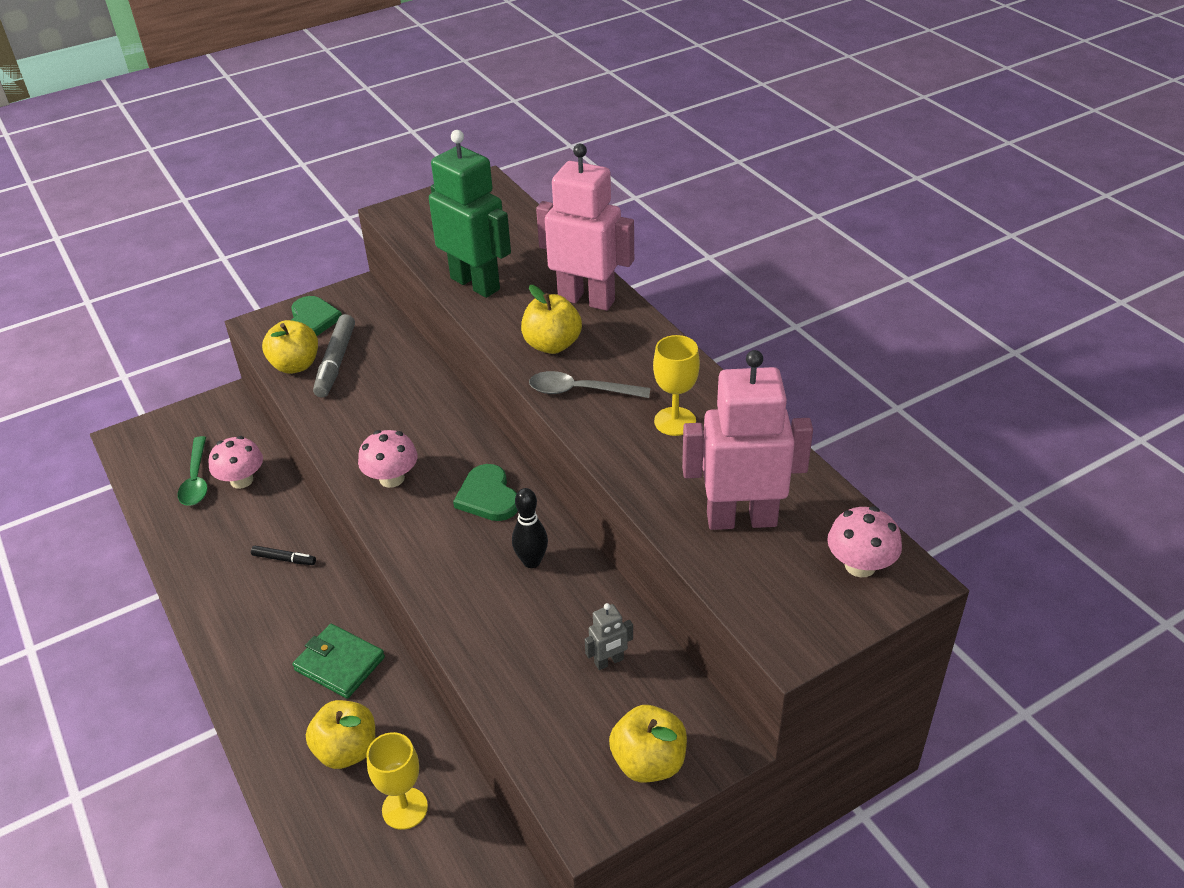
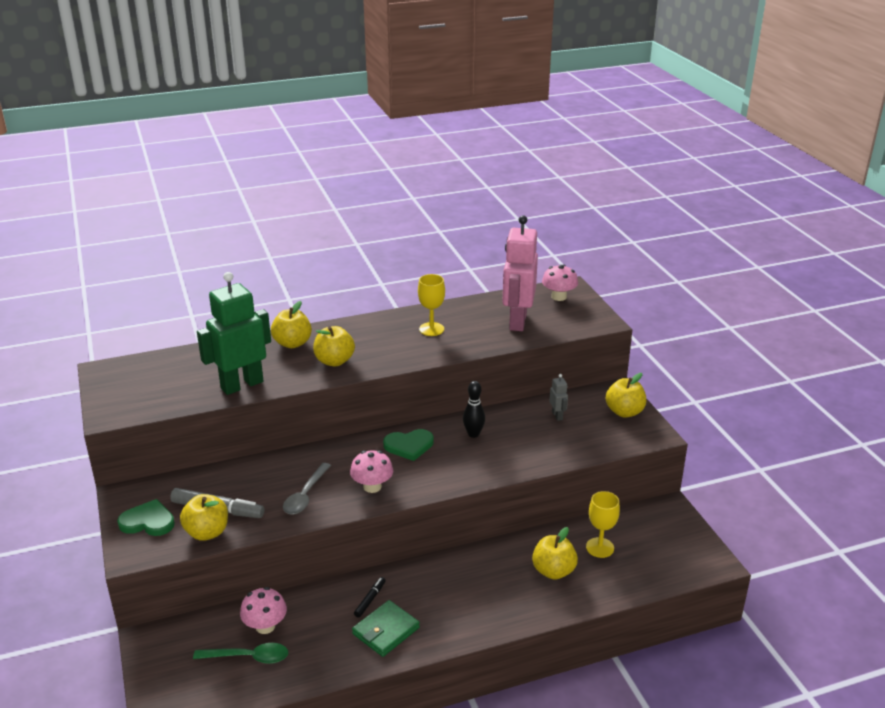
camera: 80 degrees left, 10 degrees down
(339, 664) = (481, 572): green wallet -> green wallet (386, 631)
(580, 391) = (387, 356): grey spoon -> grey spoon (305, 495)
(586, 299) = (292, 343): pink robot -> yellow apple

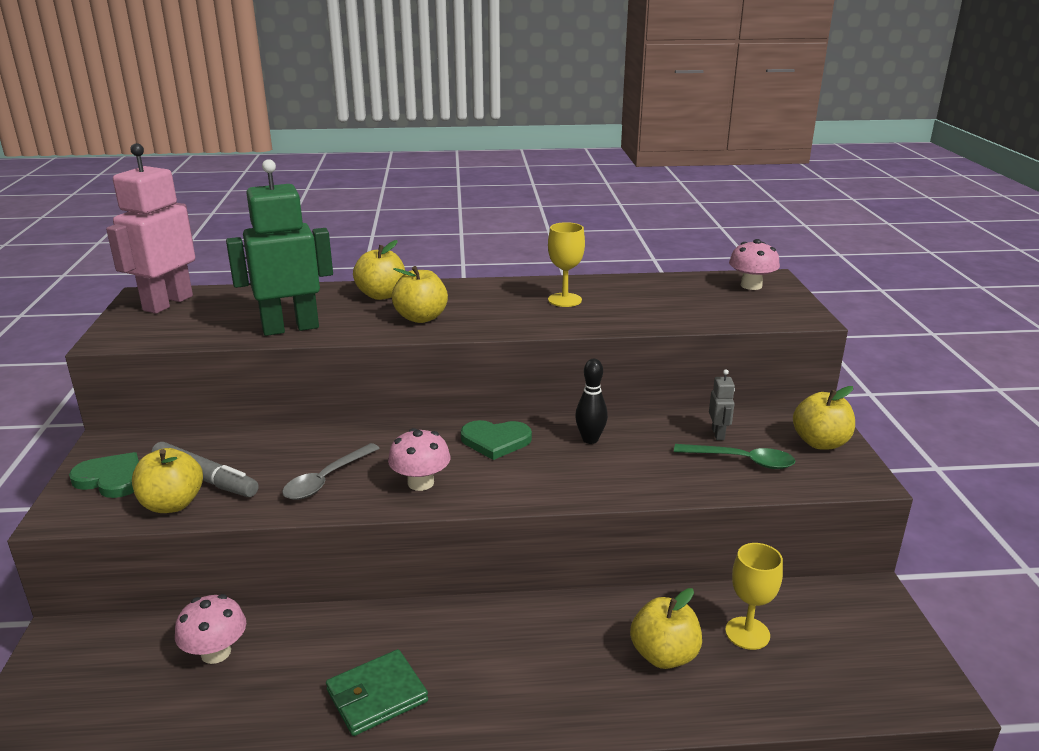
camera: 15 degrees right, 5 degrees down
(249, 657) = (168, 693): green spoon -> green spoon (742, 461)
(370, 600) = (376, 644): black marker -> none
(517, 321) = (684, 304): pink robot -> pink robot (167, 303)

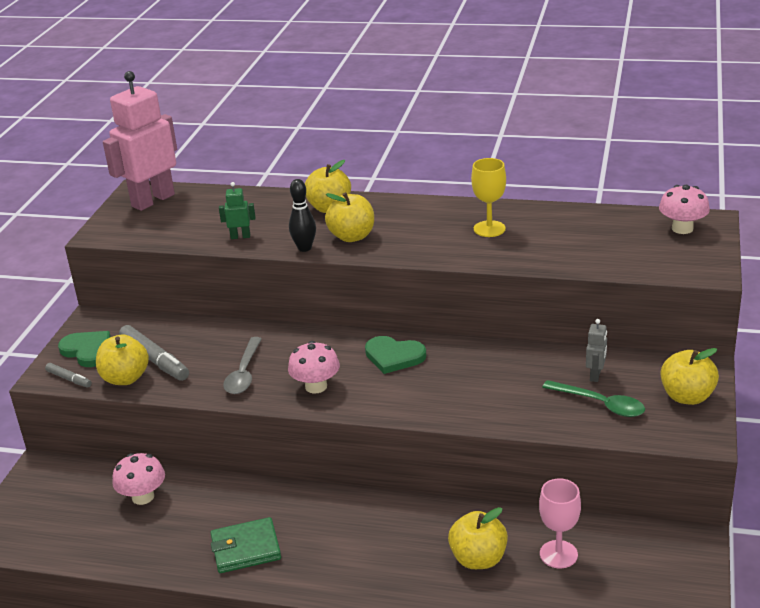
camera: 20 degrees right, 5 degrees up
(93, 515) = (69, 379): none -> grey marker
(290, 328) = (240, 236): green robot -> green robot, size x0.42
(326, 480) = (244, 373): grey spoon -> grey spoon turned 45 degrees counterclockwise
(590, 439) = (476, 366): black bowling pin -> black bowling pin (304, 248)
(747, 633) = (558, 554): yellow goblet -> pink goblet

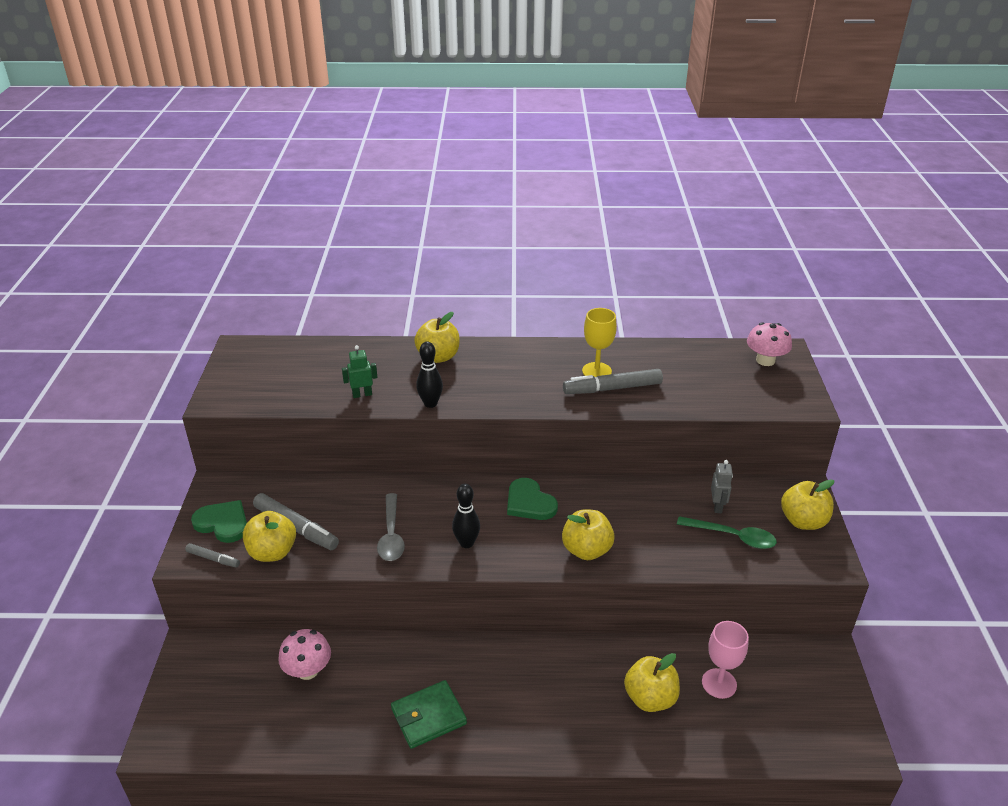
camera: 15 degrees left, 5 degrees up
(153, 200) = (258, 358): pink robot -> none
(316, 386) = (466, 543): pink mushroom -> black bowling pin
(352, 236) = (471, 387): yellow apple -> yellow apple (586, 550)
(394, 356) = (529, 502): green heart -> green heart turned 45 degrees clockwise
(500, 245) = (613, 388): none -> grey marker

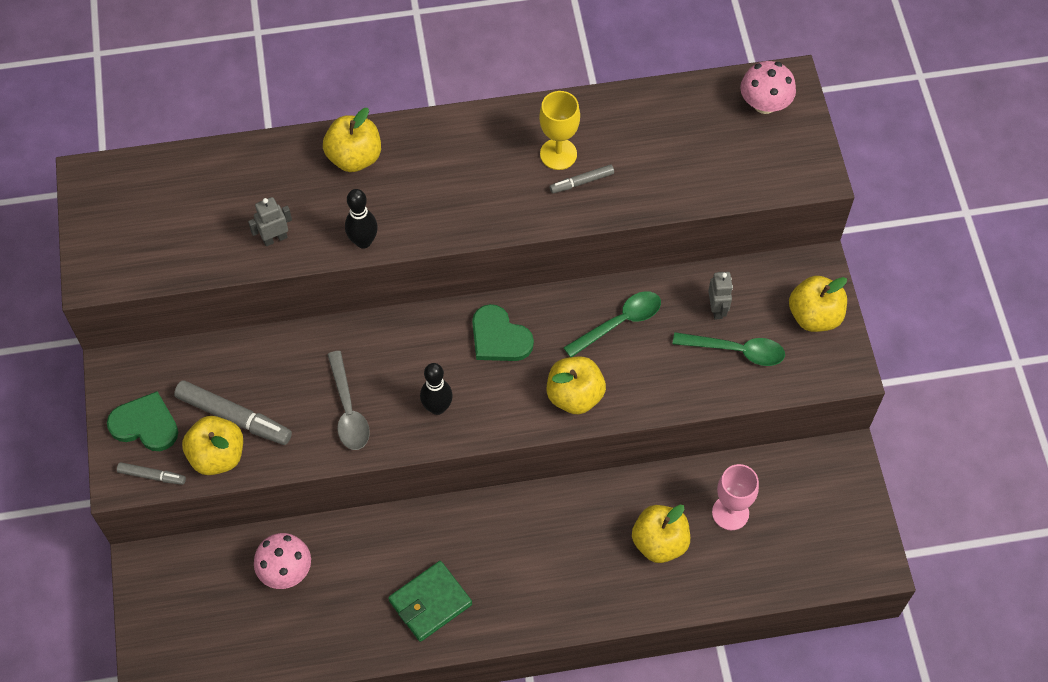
camera: 10 degrees left, 25 degrees up
(362, 394) = (275, 238): green robot -> grey robot
(613, 388) = (582, 182): grey marker -> grey marker, size x0.54
(633, 505) = (619, 322): none -> green spoon

